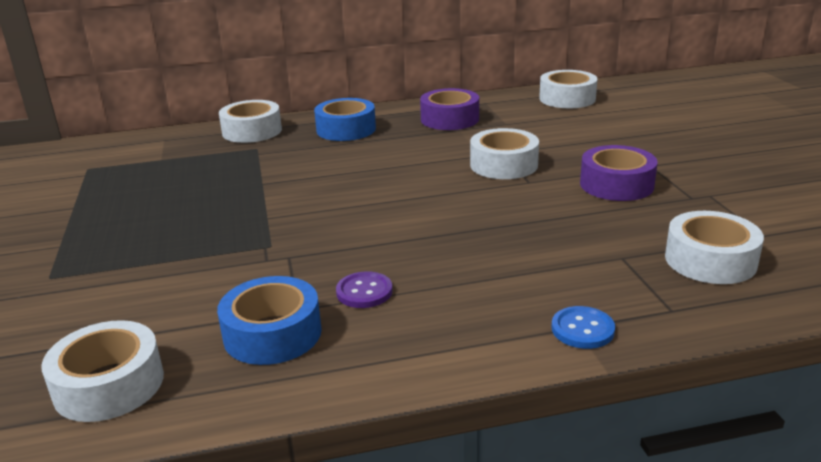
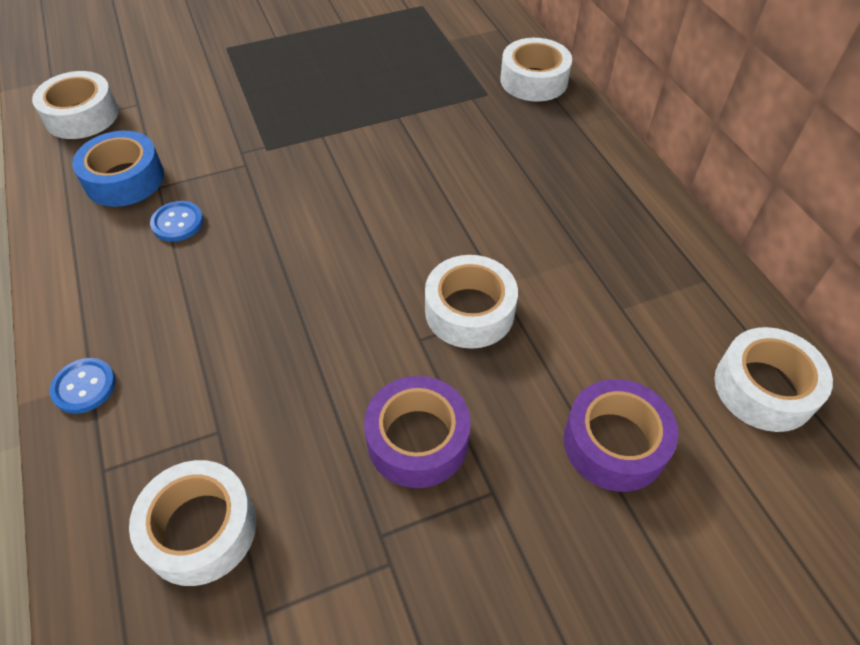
camera: 80 degrees right, 25 degrees up
(346, 129) = (557, 151): blue tape -> none
(364, 292) = (177, 223): purple button -> blue button
(449, 119) = (620, 244): purple tape -> purple tape (614, 443)

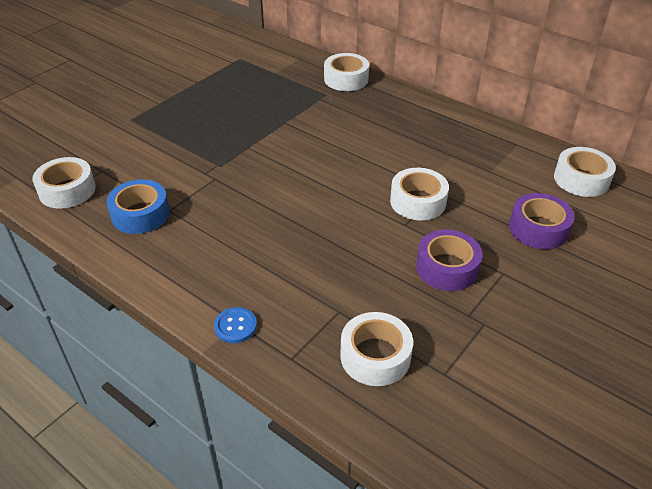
camera: 30 degrees left, 10 degrees down
(177, 223) = (203, 224): blue button -> none

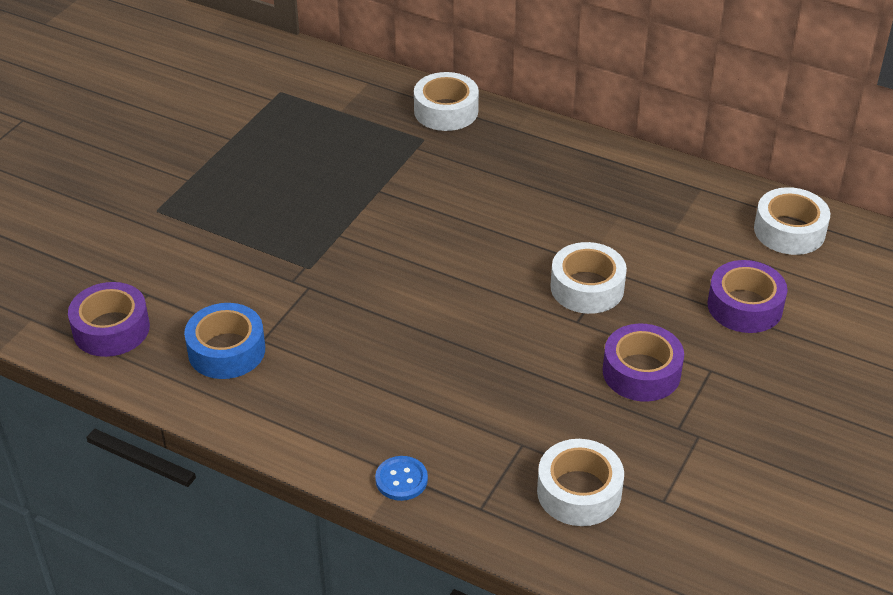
camera: 10 degrees left, 0 degrees up
(67, 190) = (111, 329): white tape -> purple tape

